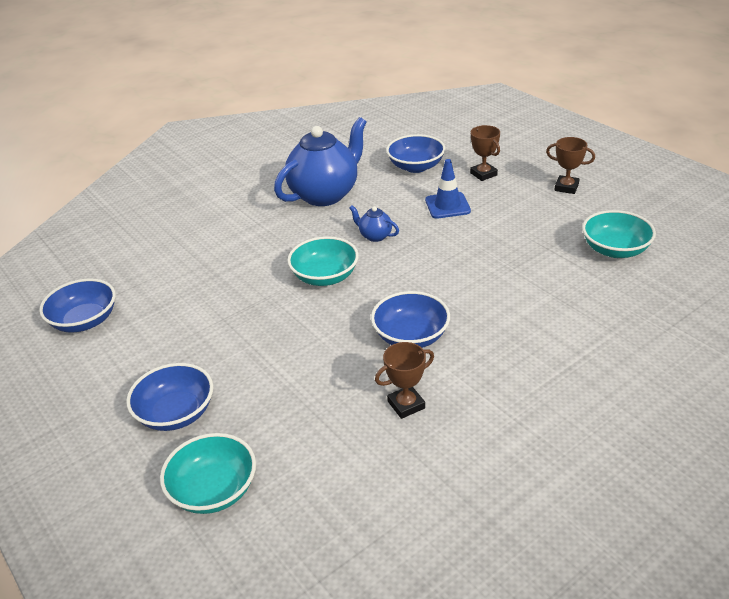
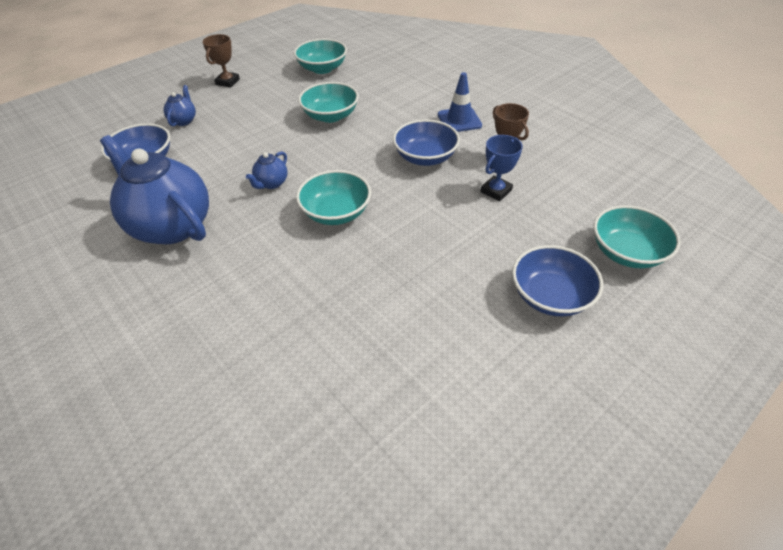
camera: 95 degrees left, 10 degrees up
(85, 321) = (410, 437): blue bowl -> none
(340, 391) = (496, 191): none -> blue trophy
(447, 206) = (232, 141): blue traffic cone -> blue traffic cone (459, 120)
(483, 174) = (184, 120): brown trophy -> blue teapot
(498, 263) = (330, 116): none -> turquoise bowl

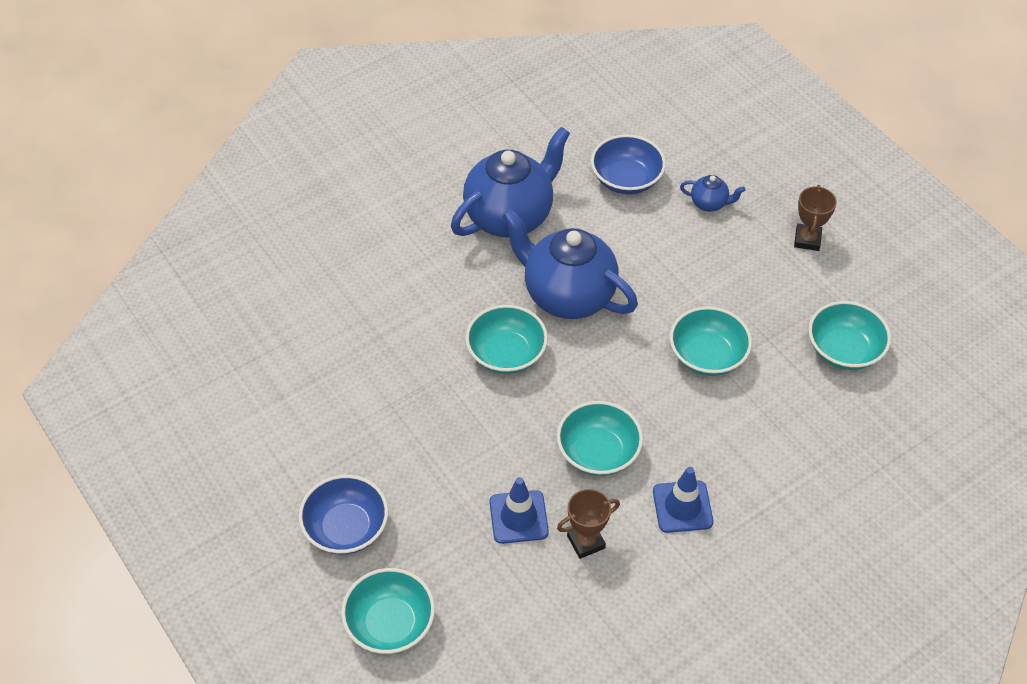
camera: 95 degrees right, 5 degrees up
(228, 82) = (807, 240): brown trophy -> brown trophy turned 75 degrees clockwise
(271, 183) = (567, 295): blue teapot -> blue teapot, size x2.34
(425, 157) = (598, 452): blue bowl -> turquoise bowl
(496, 191) = (518, 517): blue trophy -> blue traffic cone

